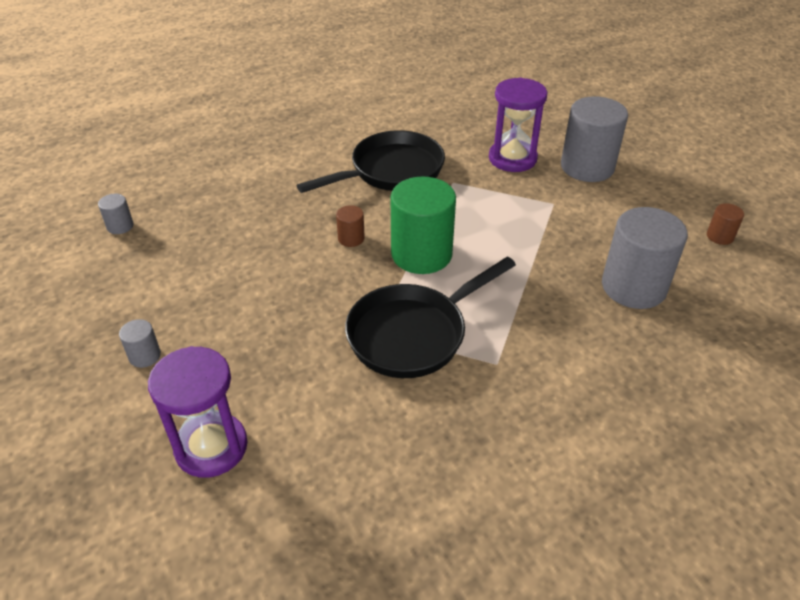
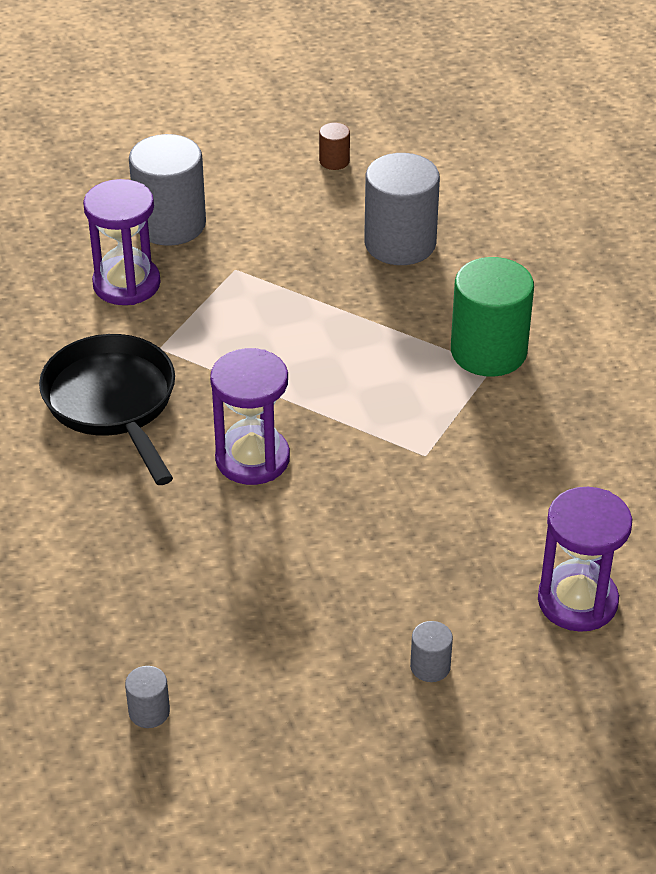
camera: 80 degrees left, 0 degrees up
(351, 238) = (252, 459): brown cylinder -> purple hourglass
(413, 334) = (438, 423): black pan -> none
(421, 254) = (302, 398): green cylinder -> green cylinder (488, 352)

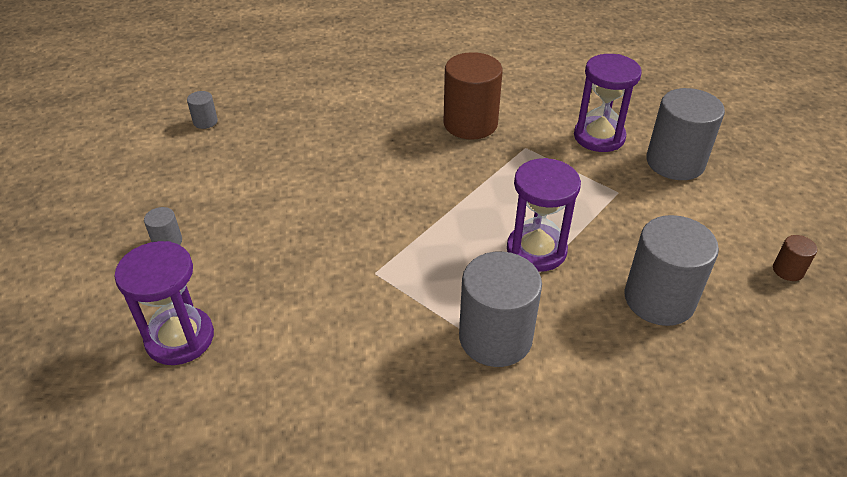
camera: 100 degrees right, 0 degrees up
(113, 403) = (470, 124): black pan -> brown cylinder
(252, 459) = (398, 180): purple hourglass -> purple hourglass (536, 250)
(488, 352) = (495, 338): green cylinder -> grey cylinder

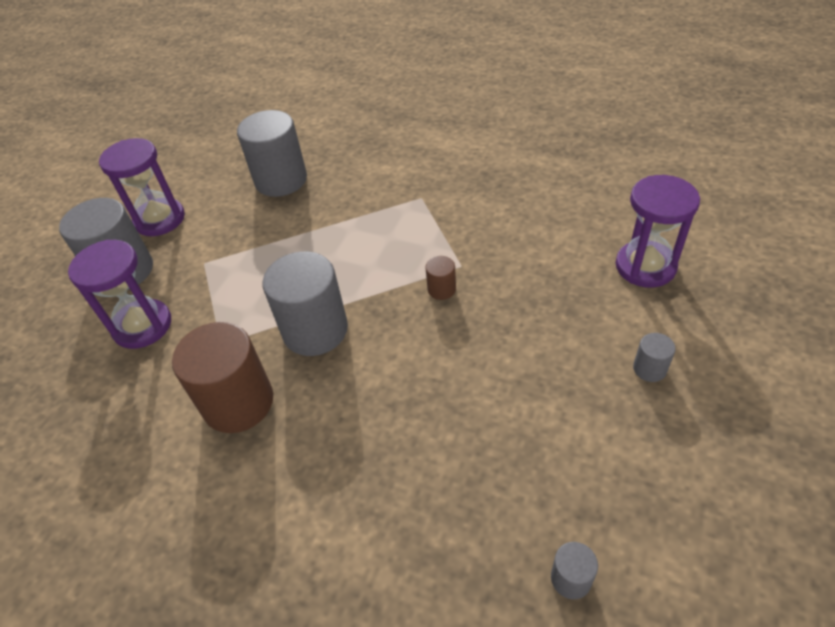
camera: 145 degrees left, 5 degrees up
(495, 338) = (408, 193): grey cylinder -> grey cylinder (315, 330)
(536, 250) = (322, 238): purple hourglass -> purple hourglass (160, 219)
(788, 270) = (181, 169): brown cylinder -> brown cylinder (441, 289)

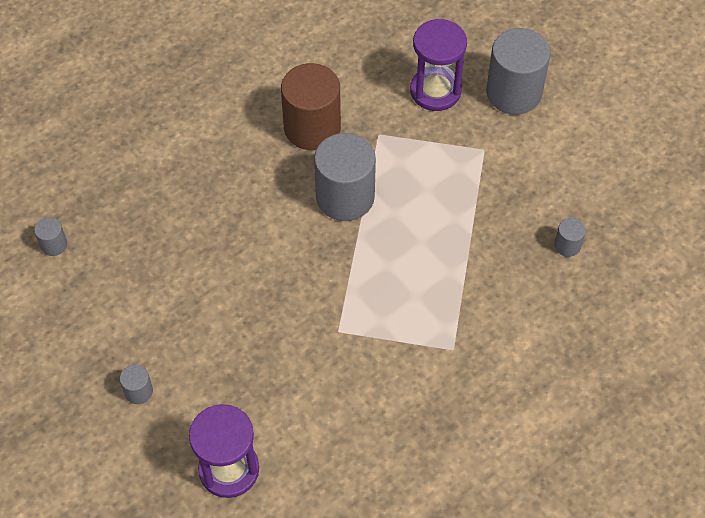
camera: 115 degrees right, 10 degrees up
(160, 219) = (572, 133): purple hourglass -> none
(281, 180) = (567, 245): grey cylinder -> grey cylinder, size x0.45
(441, 289) = (322, 301): brown cylinder -> none

